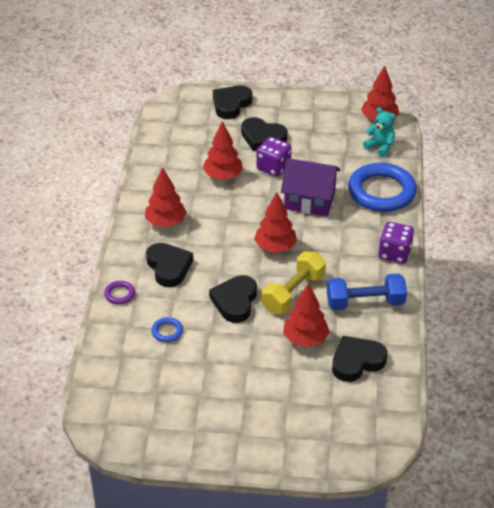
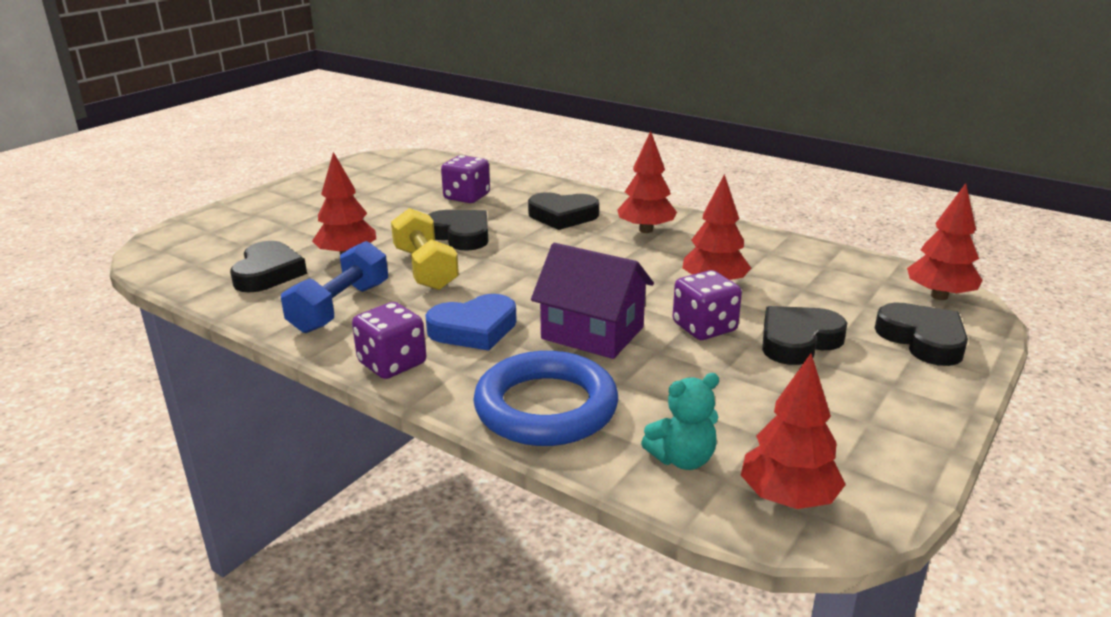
camera: 120 degrees right, 15 degrees down
(119, 294) = (550, 188): purple ring -> none
(167, 331) = (466, 197): blue ring -> purple dice
(275, 247) = (521, 280): red tree -> red tree (939, 296)
(309, 200) = (592, 333): purple house -> purple house turned 75 degrees clockwise
(341, 241) = (474, 329): none -> blue heart

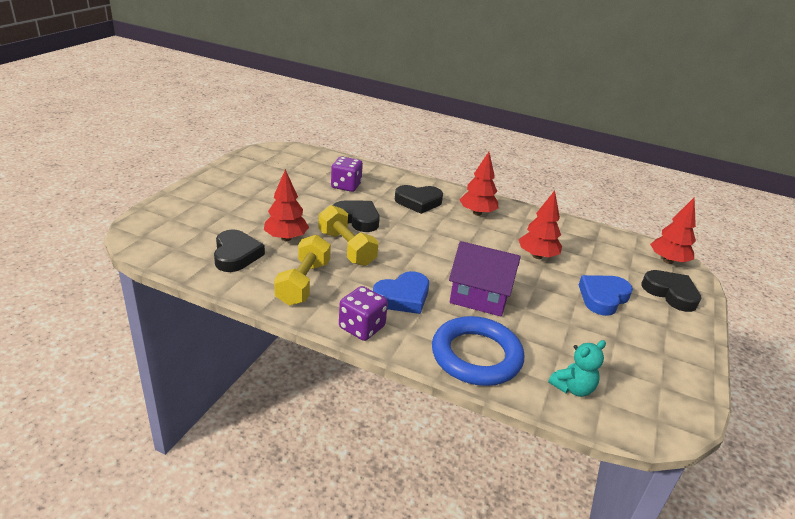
camera: 15 degrees left, 5 degrees up
(340, 308) = (303, 283): blue dumbbell -> yellow dumbbell
(704, 327) = (545, 290): purple dice -> none
(787, 498) = (641, 411): red tree -> none
(798, 341) = (603, 297): black heart -> blue heart

